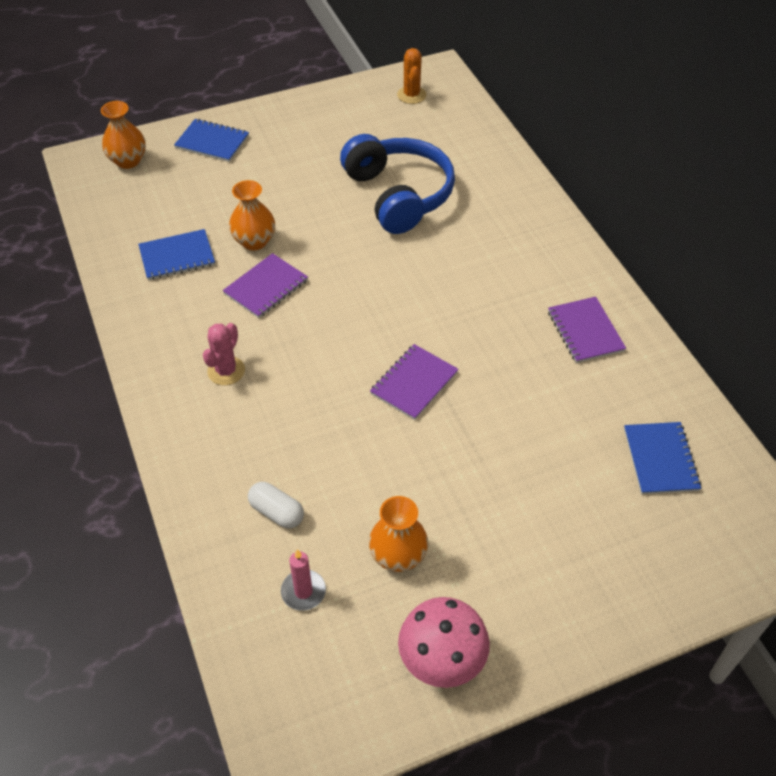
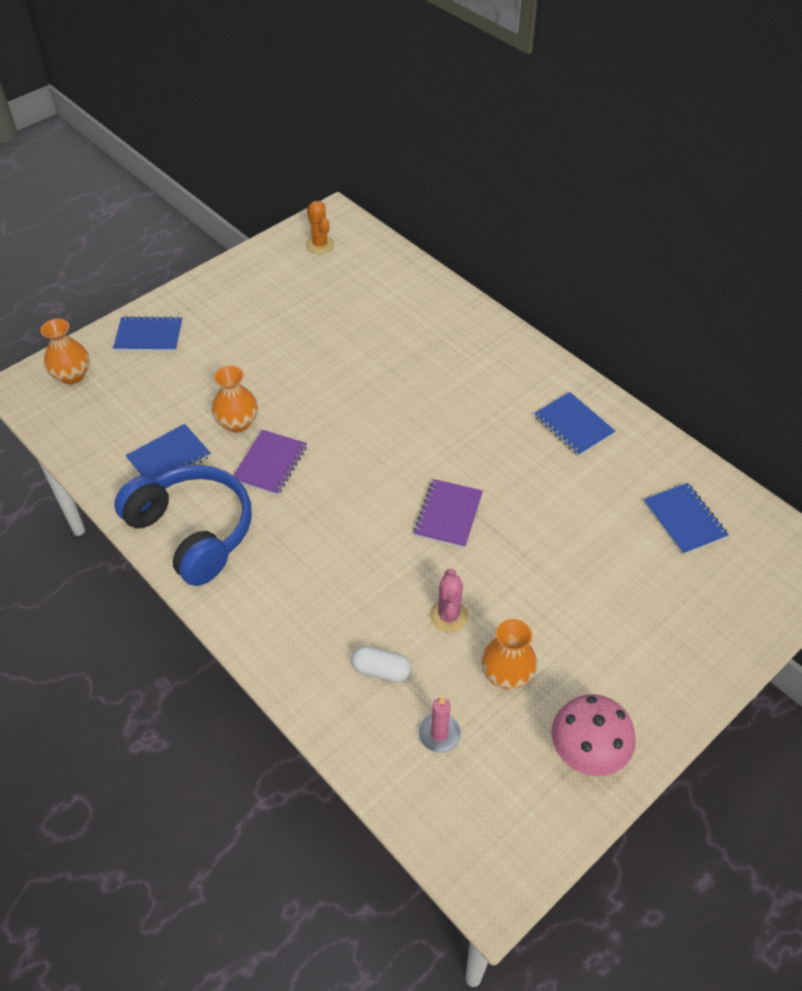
camera: 20 degrees left, 0 degrees up
(226, 371) = (270, 554): pink cactus -> pink cactus (448, 616)
(398, 195) = (352, 343): blue headphones -> blue headphones (192, 532)
(585, 331) = (573, 425): purple notebook -> blue notebook

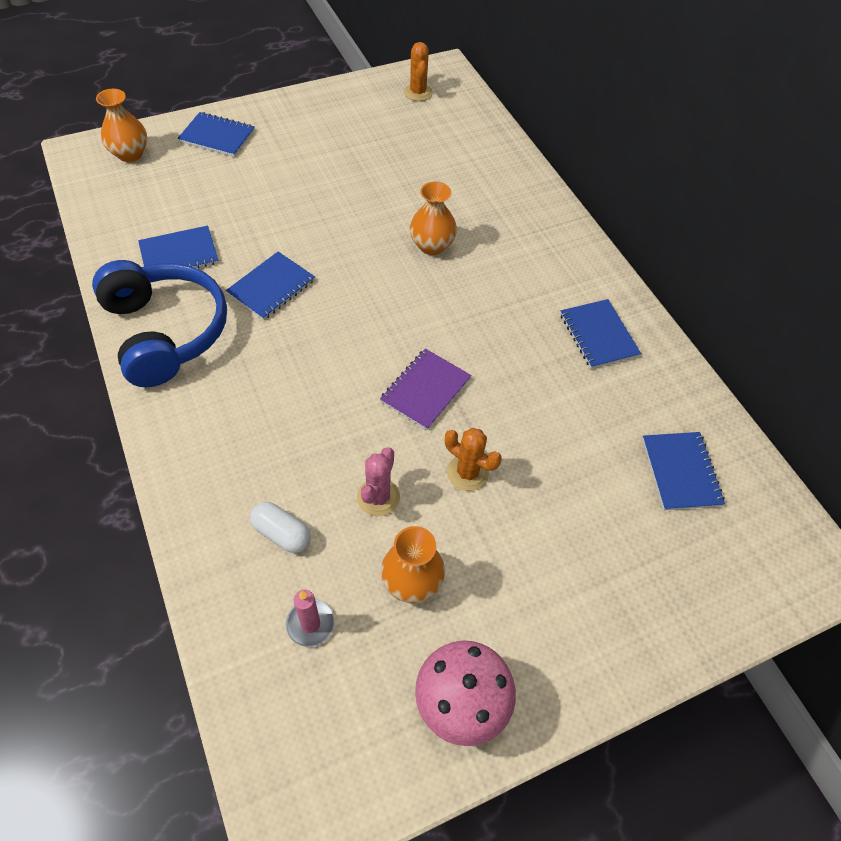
camera: 15 degrees right, 5 degrees up
(237, 423) = (259, 239): orange vase -> orange vase (432, 246)
(270, 464) = (271, 287): purple notebook -> blue notebook
(514, 573) = (467, 472): none -> orange cactus

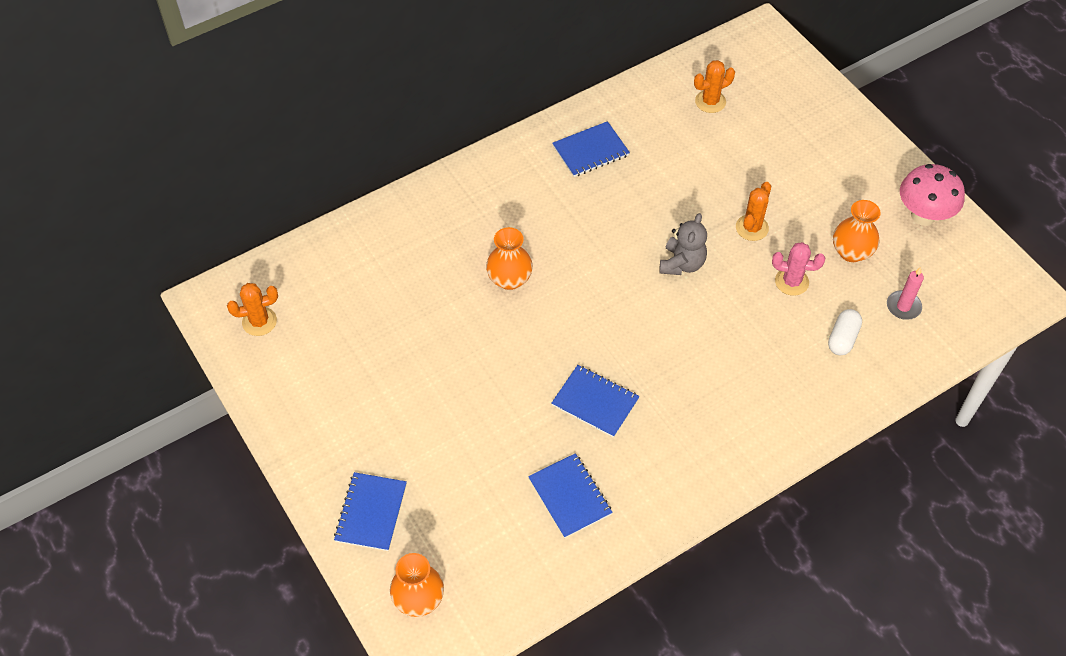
camera: 95 degrees left, 0 degrees up
(165, 332) = (673, 478): blue headphones -> none
(425, 390) = (682, 264): purple notebook -> grey teddy bear
(681, 472) = (710, 101): blue notebook -> orange cactus

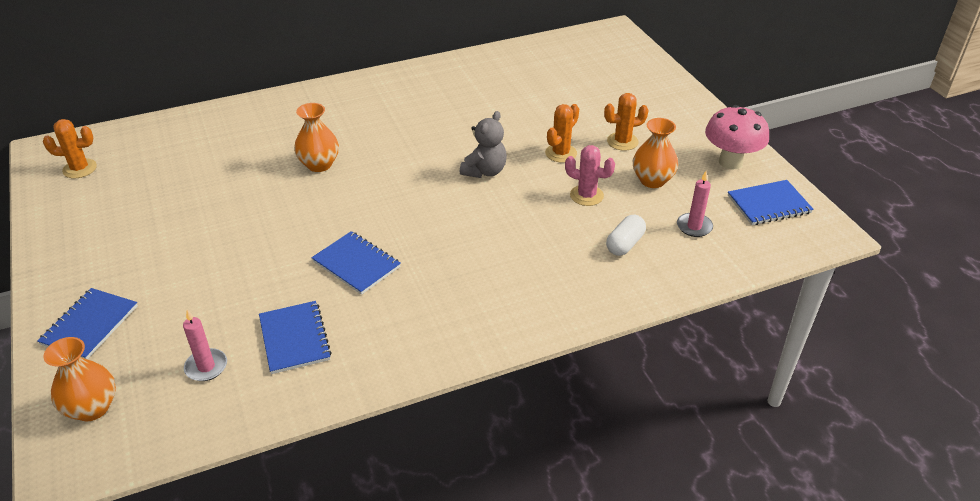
camera: 10 degrees right, 15 degrees down
(501, 540) = (206, 367): none -> pink candle
(590, 151) = (433, 88): blue notebook -> blue notebook (769, 204)
(710, 101) = (552, 68): orange cactus -> orange cactus (622, 141)

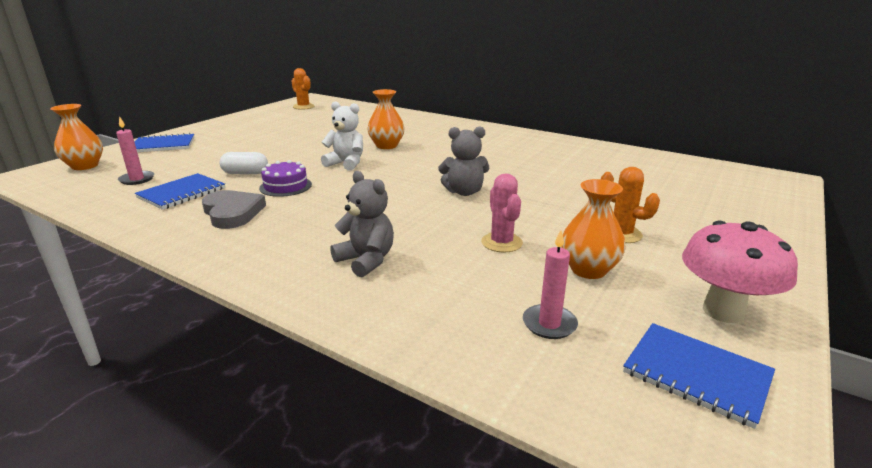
camera: 55 degrees right, 15 degrees down
(339, 207) = (346, 163): none -> white teddy bear
(356, 264) = (285, 186): blue notebook -> purple cake
(387, 314) = (232, 212): none -> grey heart
(554, 267) = (366, 260): none -> grey teddy bear
(561, 153) = (545, 212): orange cactus -> none
(624, 244) = (452, 287): white capsule -> white capsule (245, 173)

